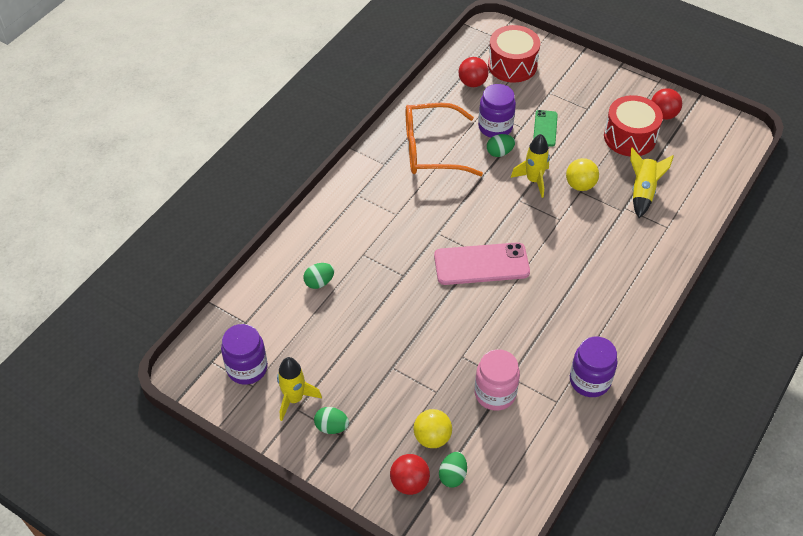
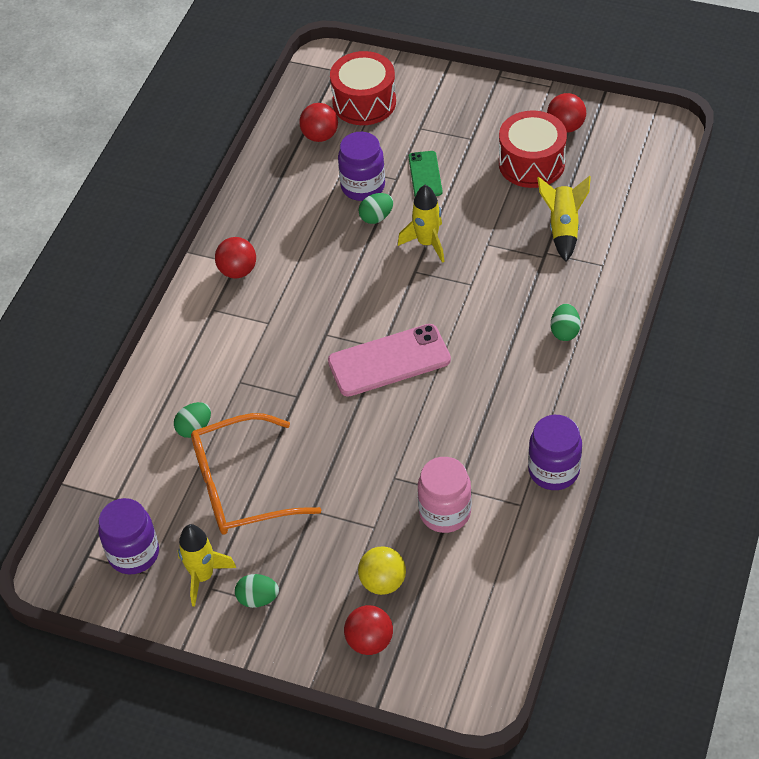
camera: 10 degrees left, 0 degrees up
(384, 170) = (238, 271): none -> red ball
(431, 149) = (289, 232): orange glasses -> orange glasses (240, 487)
(452, 475) = (419, 620): green egg -> green egg (564, 331)
(580, 185) = (485, 236): yellow ball -> none

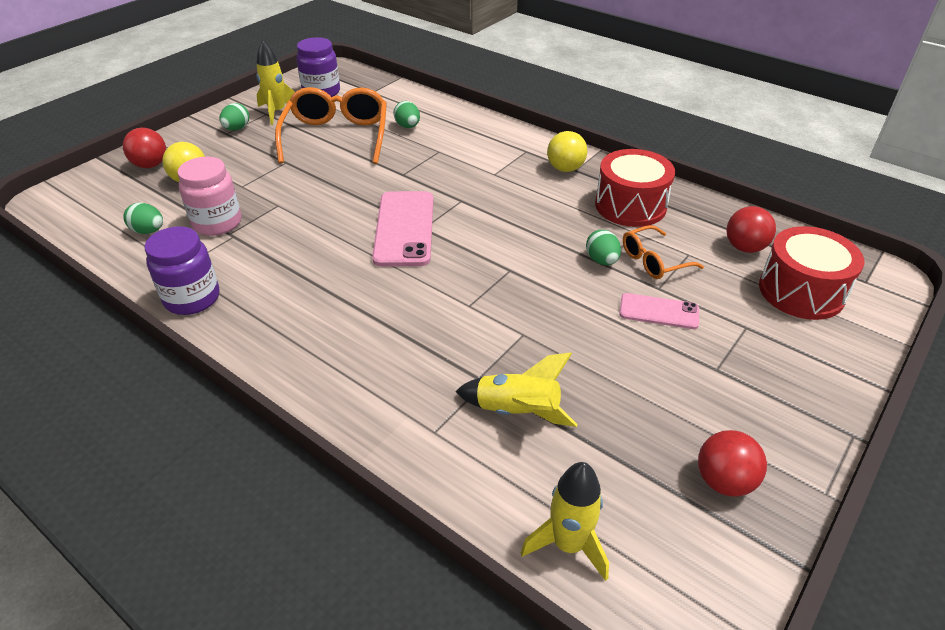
camera: 105 degrees right, 10 degrees down
(238, 271) = (565, 169): red ball -> yellow ball
(363, 186) = (653, 261): purple jar -> orange glasses
(425, 175) = (659, 311): green phone -> pink phone
(427, 243) = (546, 287): yellow rocket -> yellow rocket (568, 544)
(531, 163) = (652, 416): red drum -> red drum (630, 205)
(564, 331) = (353, 360): green egg -> green egg (148, 231)

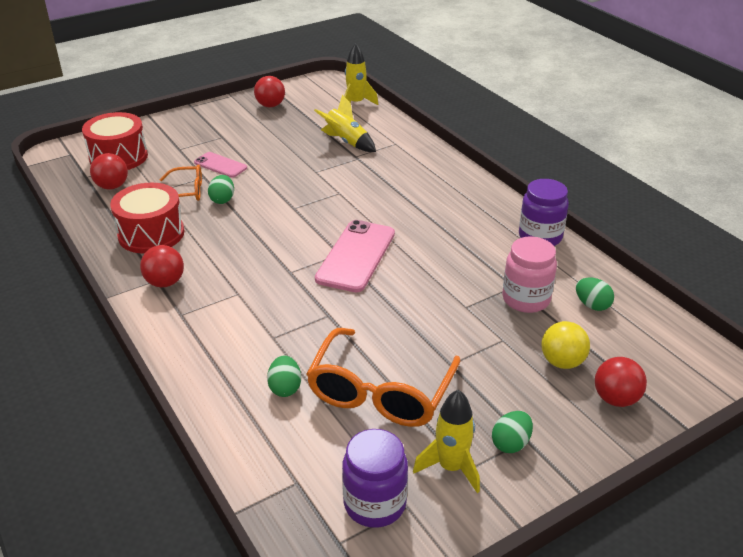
camera: 160 degrees left, 5 degrees down
(565, 169) = (165, 282): yellow ball -> red ball

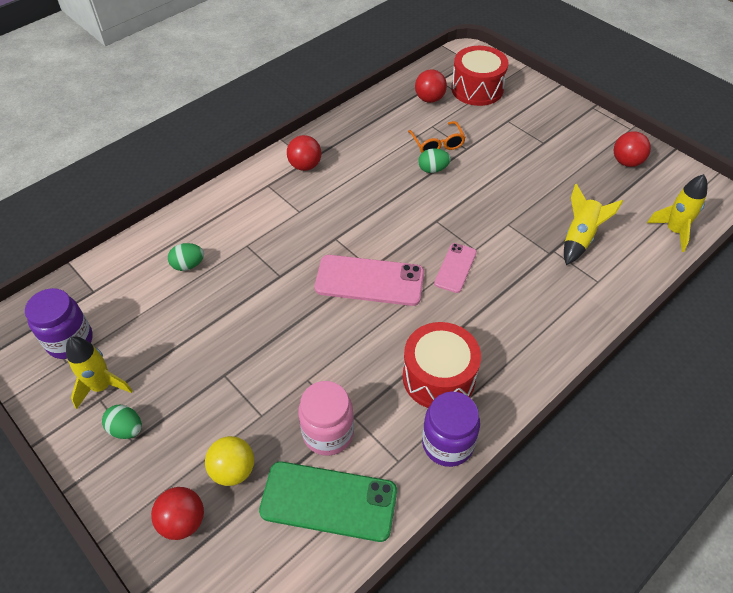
camera: 80 degrees right, 15 degrees up
(151, 234) = (368, 140): red drum -> red drum (438, 377)
(220, 165) = (490, 154): pink phone -> pink phone (455, 268)
(380, 392) = (185, 327): orange glasses -> none
(592, 305) = (328, 501): green egg -> green phone

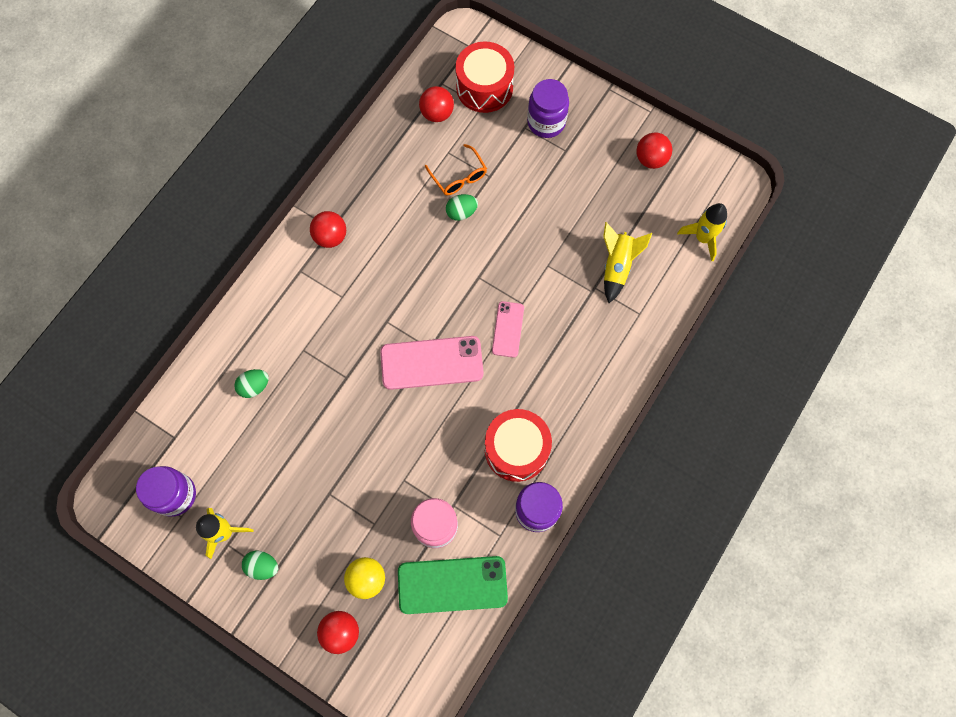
camera: 15 degrees left, 20 degrees up
(528, 120) = (546, 122): none -> purple jar

